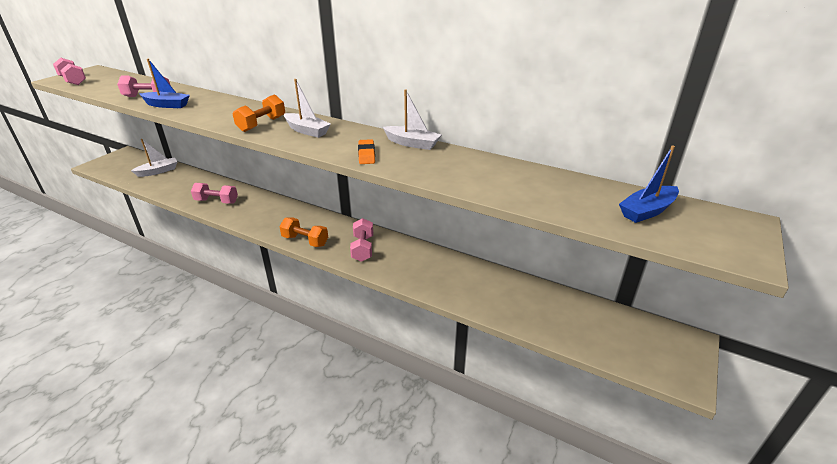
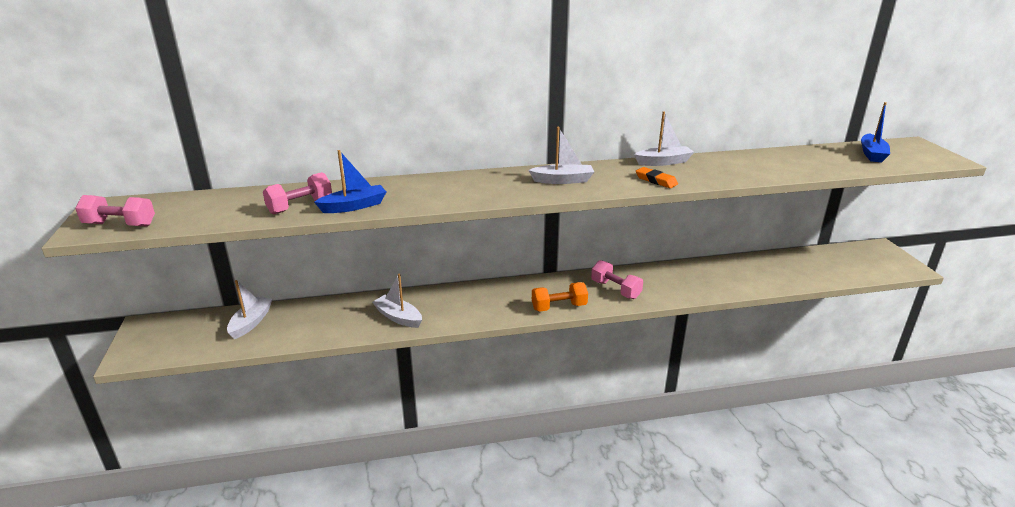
camera: 40 degrees left, 5 degrees down
(216, 201) = (398, 317): pink dumbbell -> white boat
(262, 124) = (509, 189): orange dumbbell -> none

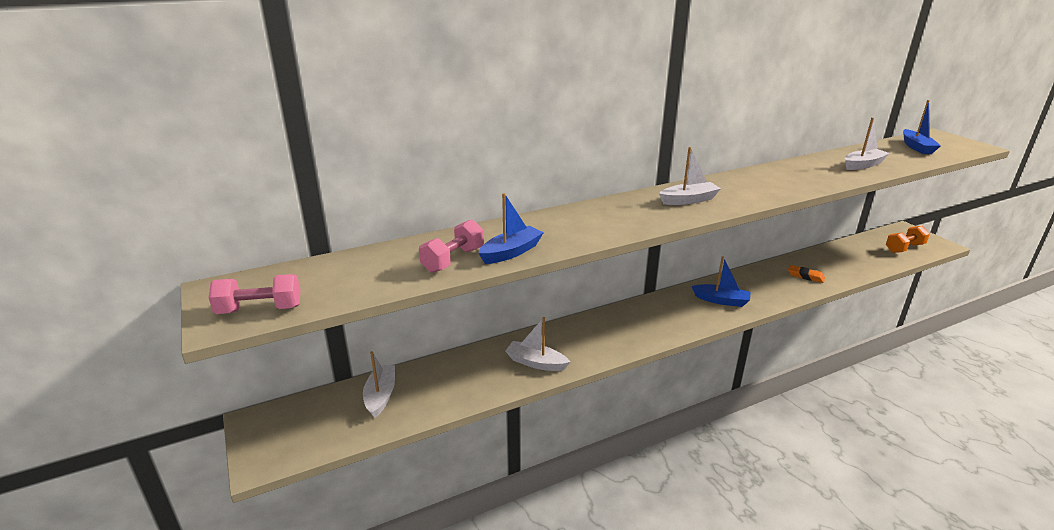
camera: 15 degrees left, 0 degrees up
(559, 307) = (683, 326): orange dumbbell -> orange dumbbell (904, 248)
(615, 289) = (721, 300): pink dumbbell -> blue boat
(656, 180) = (771, 191): orange eraser -> orange eraser (805, 276)
(663, 162) = (758, 172): white boat -> white boat (863, 165)

